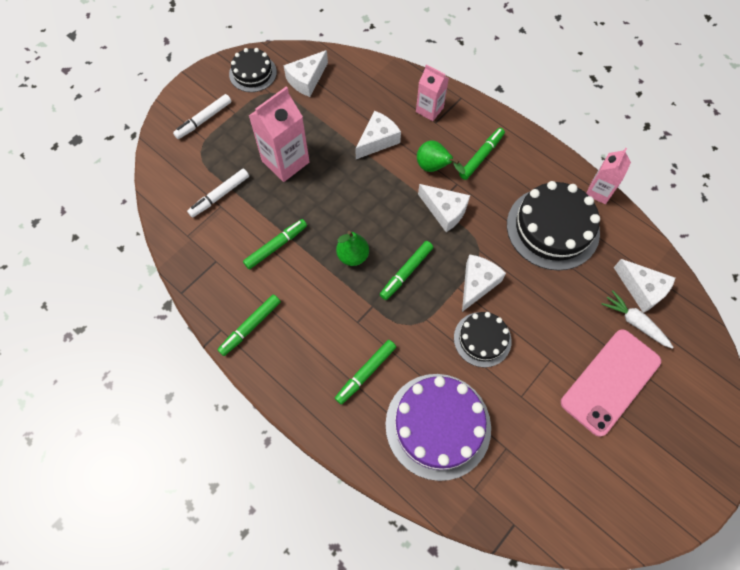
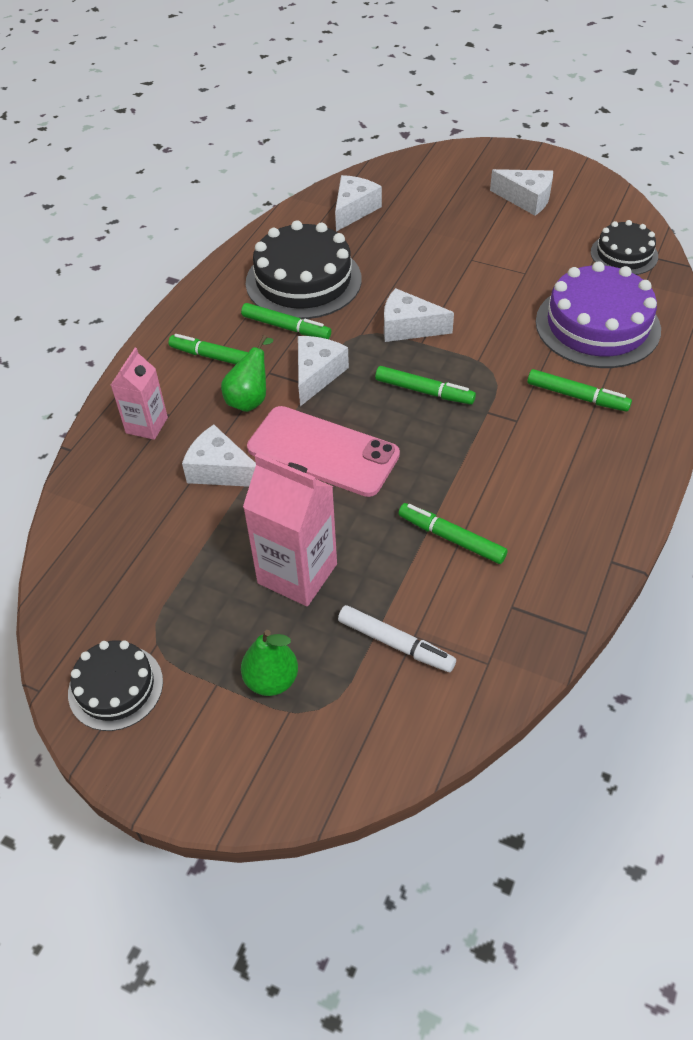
camera: 105 degrees left, 15 degrees down
(204, 120) = (246, 730): white marker -> none
(250, 326) = (587, 528): green marker -> green marker (286, 327)
(307, 80) = (116, 596): white cheese -> white cheese (526, 199)
(353, 256) = (426, 449): green pear -> green pear (271, 680)
(482, 339) = (477, 311): black cake -> black cake (624, 254)
(599, 191) = (237, 253): pink carton -> none
(610, 382) = (471, 218): pink phone -> pink phone (323, 451)
(634, 322) = (395, 211): white carrot -> none

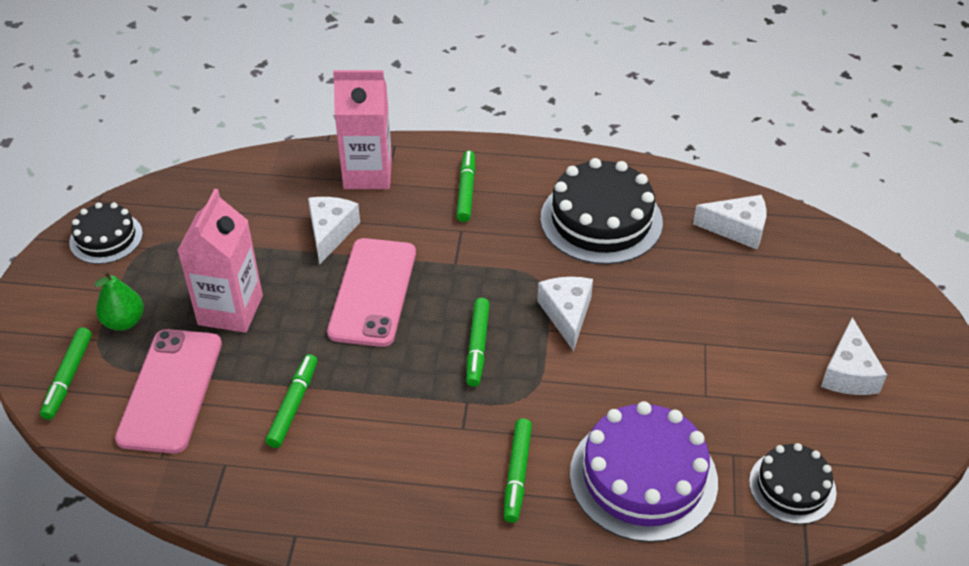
camera: 70 degrees right, 5 degrees down
(147, 425) = (368, 174): pink carton -> pink carton, size x1.61
(250, 399) = (421, 227): green pear -> none
(286, 327) = (527, 225): green marker -> green marker (68, 378)
(317, 375) = (470, 263): white cheese -> none
(395, 643) = (170, 390): white marker -> pink phone

